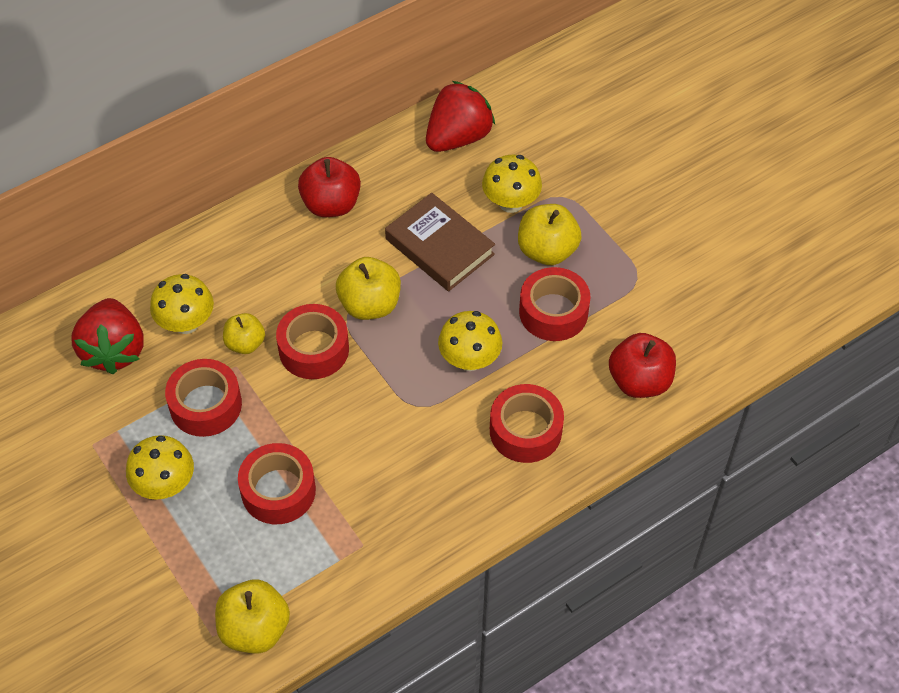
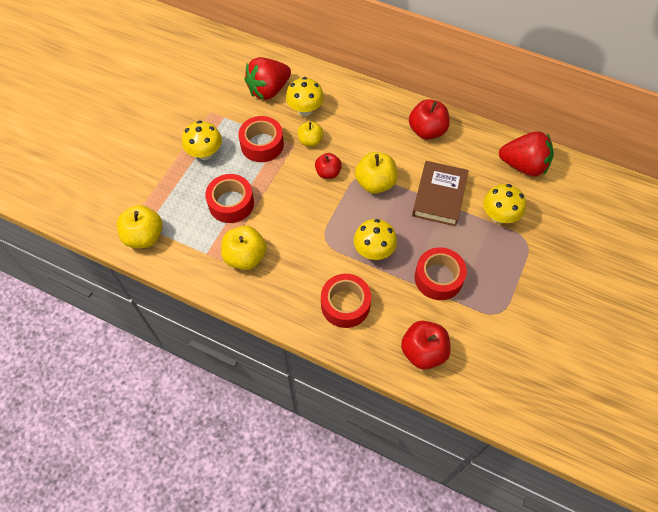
camera: 60 degrees right, 5 degrees up
(314, 349) = (328, 173): red tape -> red apple
(547, 250) = (480, 252): yellow apple -> yellow apple (245, 257)

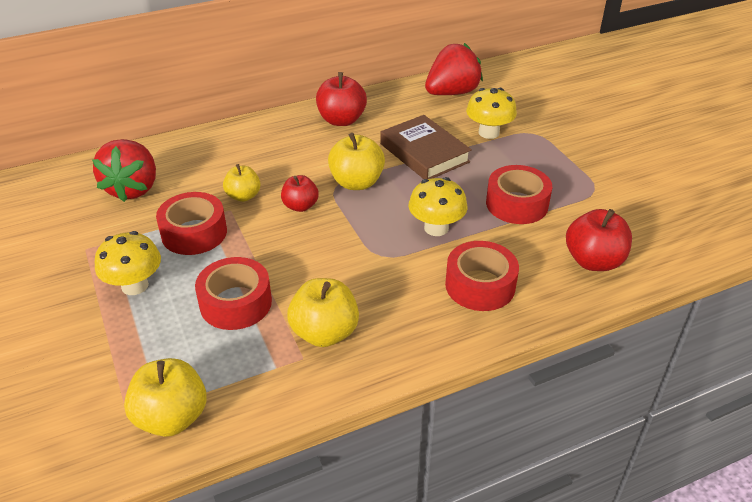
camera: 50 degrees left, 20 degrees down
(305, 110) = (199, 178): yellow mushroom -> none

